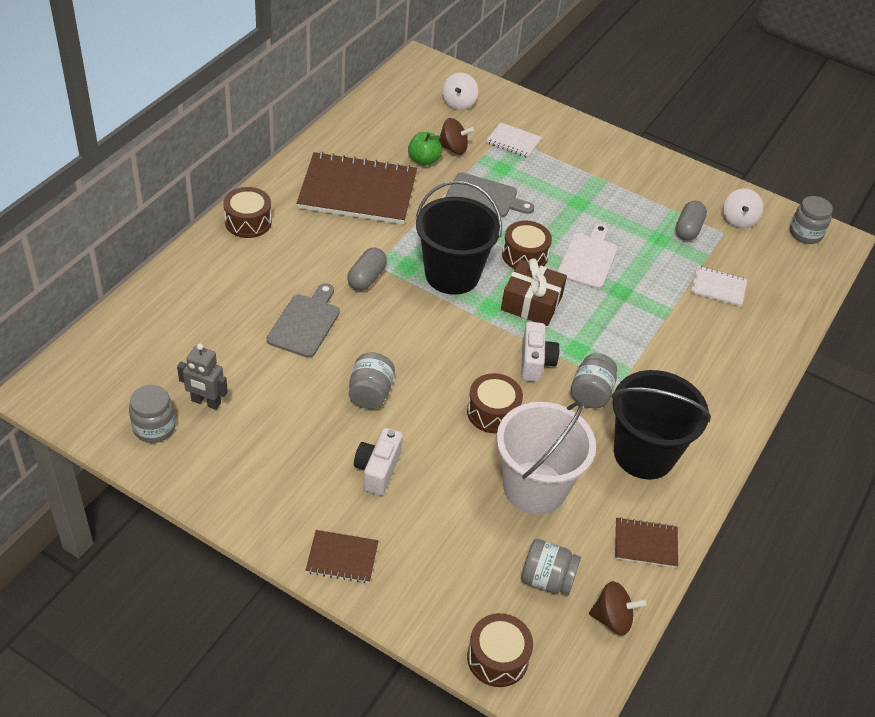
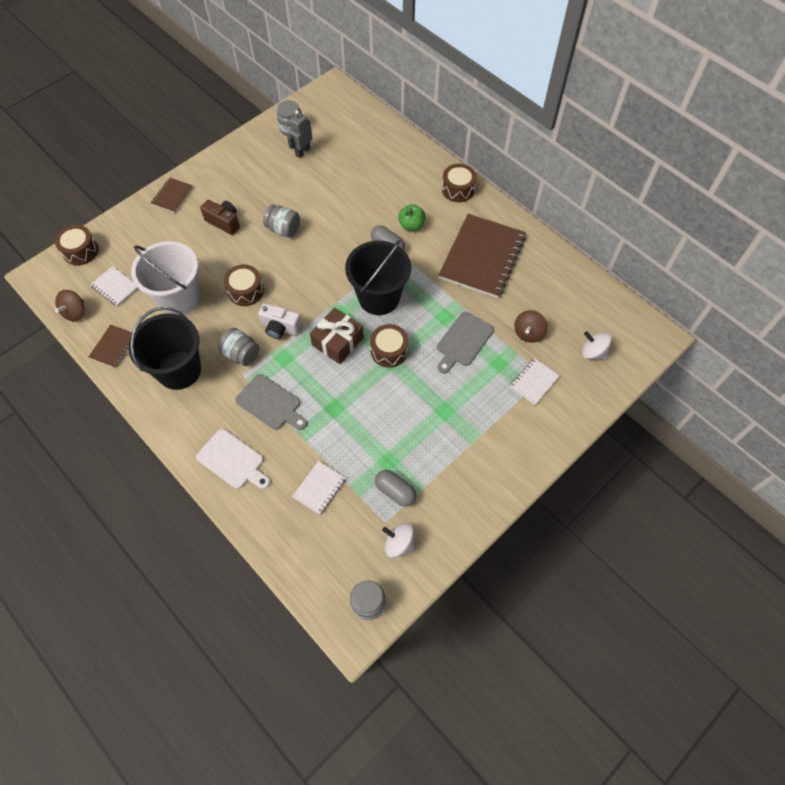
camera: 110 degrees right, 15 degrees up
(305, 323) = (353, 206): grey cutting board -> grey cutting board (270, 404)
(377, 470) = (224, 222): white camera -> brown camera
(424, 160) = (515, 308): green apple -> green apple (411, 225)
(547, 579) = (115, 287): grey jar -> white notebook
(588, 259) = (375, 396): white cutting board -> white cutting board (233, 461)

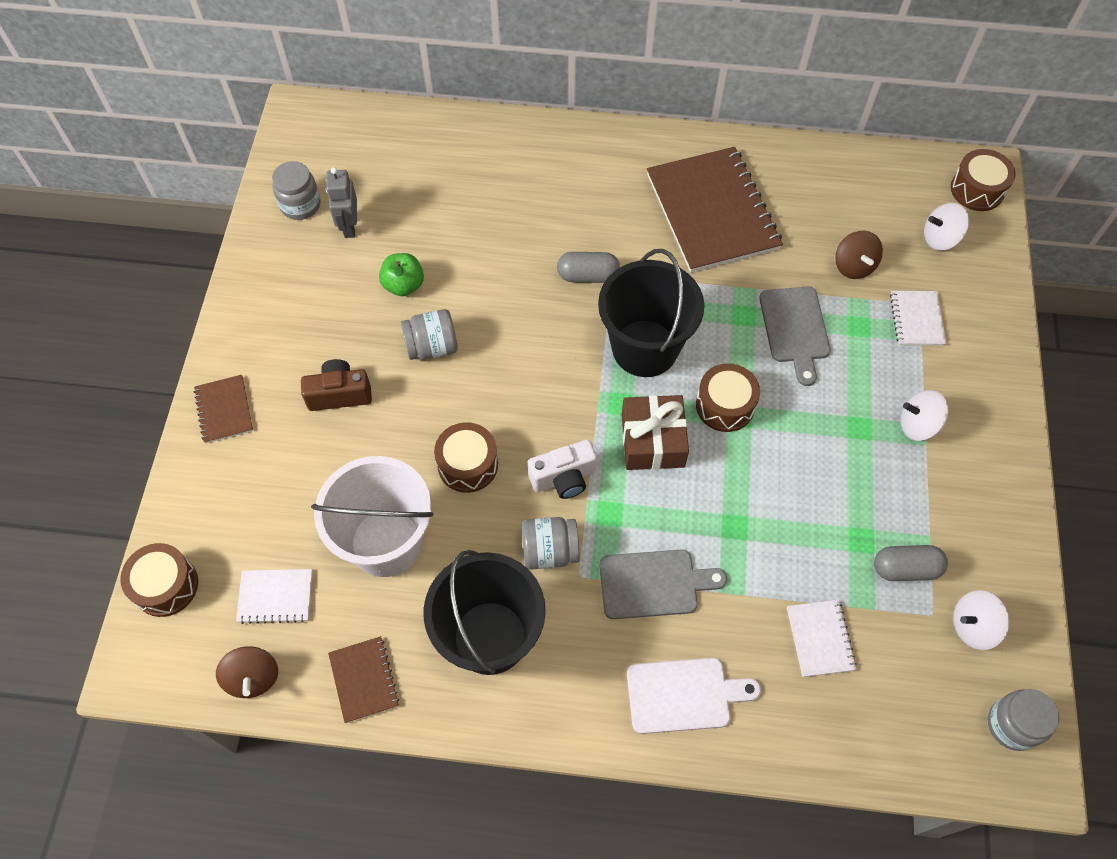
camera: 40 degrees left, 0 degrees up
(411, 225) = (590, 229): green apple -> green apple (403, 285)
(458, 189) = (599, 146): brown drum -> brown drum (977, 190)
(477, 432) = (918, 425): none -> white spinning top

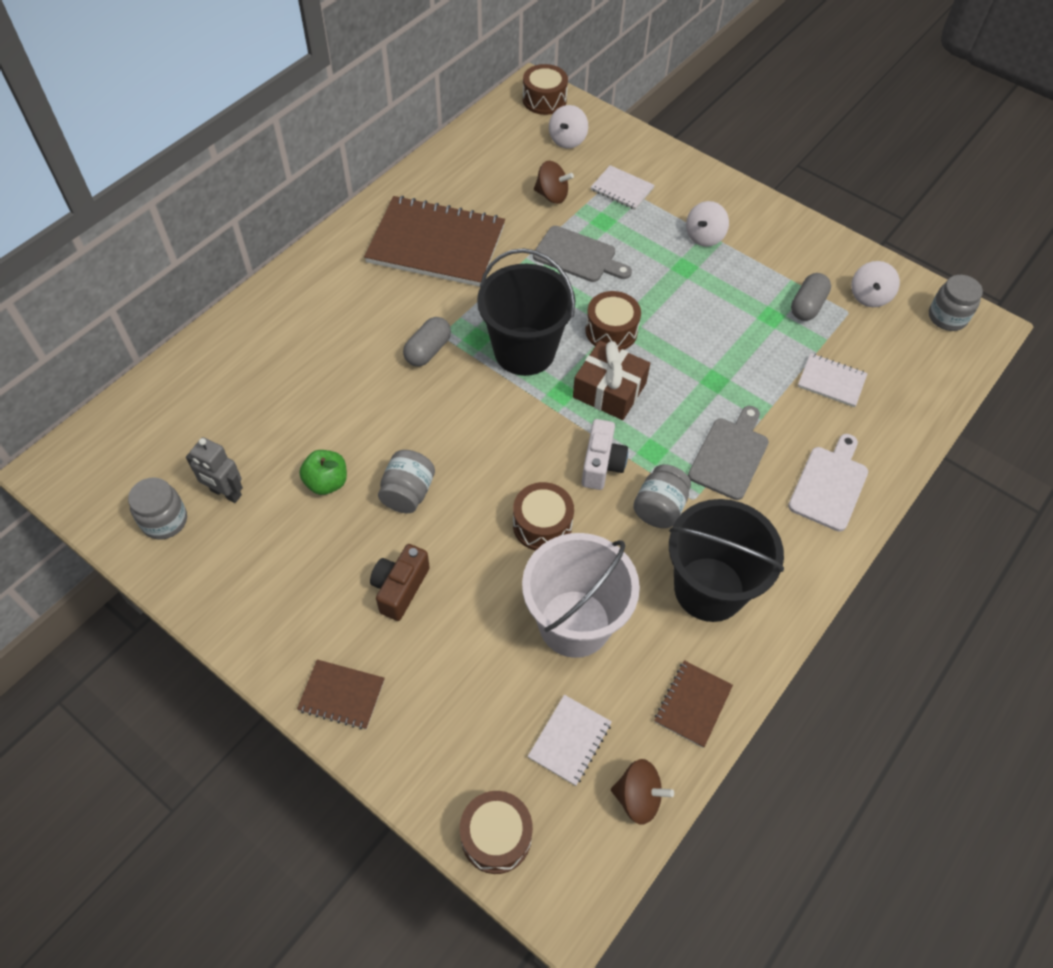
camera: 60 degrees left, 5 degrees down
(364, 680) = (692, 704): brown notebook -> brown notebook turned 75 degrees counterclockwise

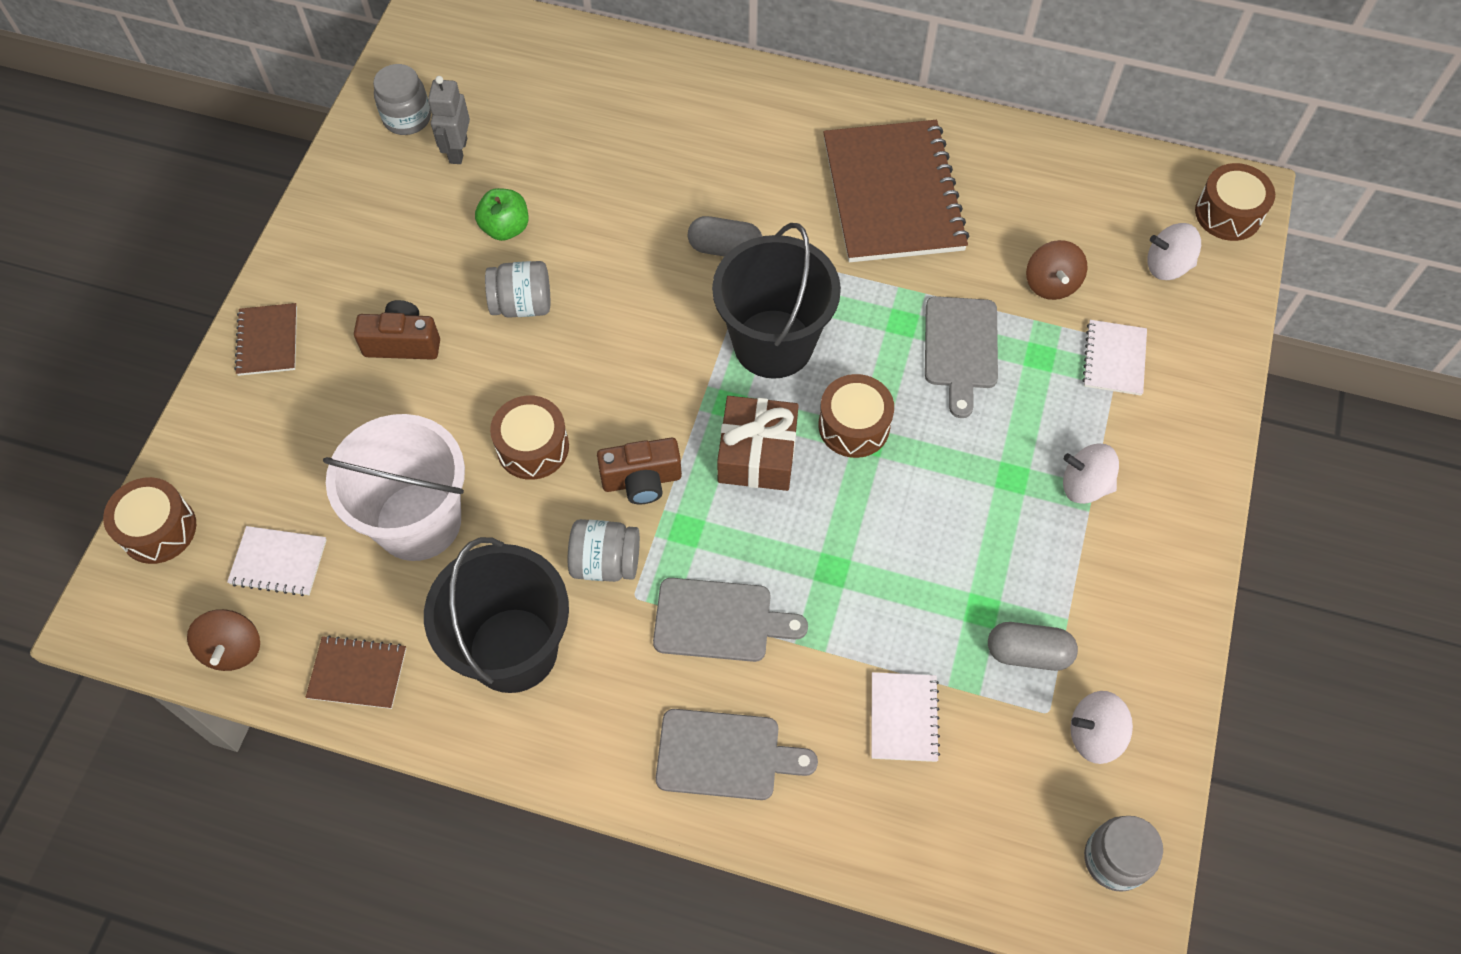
camera: 70 degrees right, 5 degrees up
(601, 464) = (642, 480): white camera -> brown camera
(829, 485) = (725, 755): white cutting board -> grey cutting board

